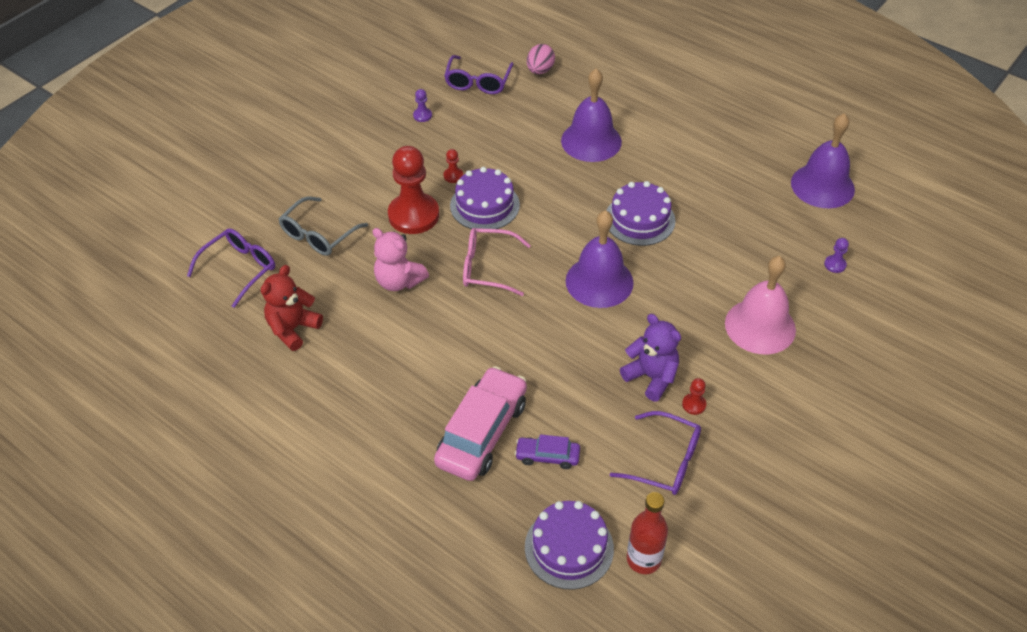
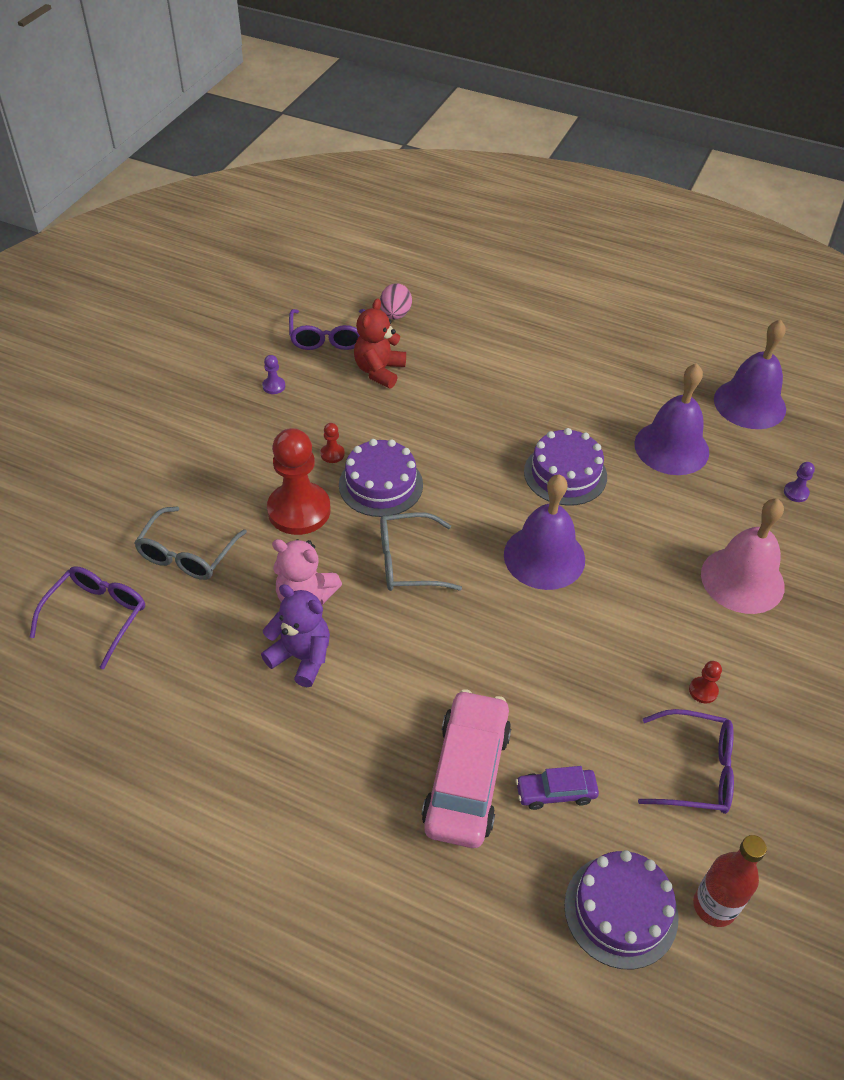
camera: 15 degrees left, 0 degrees up
(293, 329) = (188, 684): red teddy bear -> red teddy bear (379, 371)
(488, 268) = (408, 562): pink glasses -> grey glasses
(591, 141) = (480, 389): purple bell -> purple bell (671, 447)
(651, 377) = (643, 665): purple teddy bear -> purple teddy bear (301, 657)

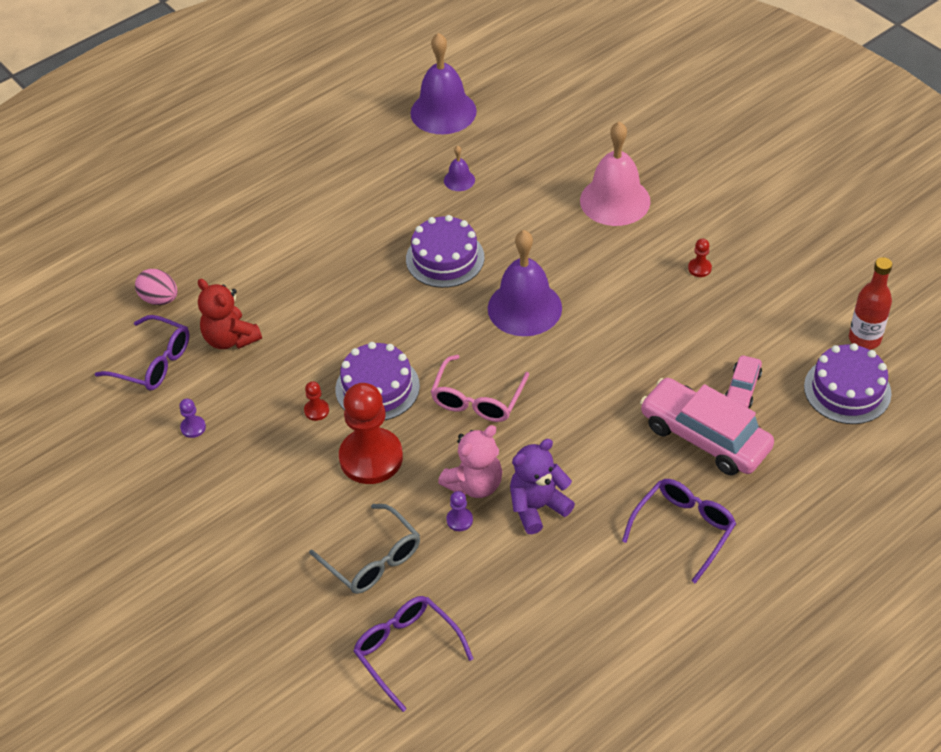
camera: 60 degrees left, 0 degrees up
(408, 562) = (477, 399): grey glasses -> pink glasses
(555, 792) = (742, 389): purple car -> pink car
(671, 447) = (459, 180): purple bell -> purple bell, size x0.45
(695, 770) = (761, 303): purple glasses -> purple glasses (683, 530)
(796, 493) = (551, 131): purple pawn -> purple pawn (459, 520)

